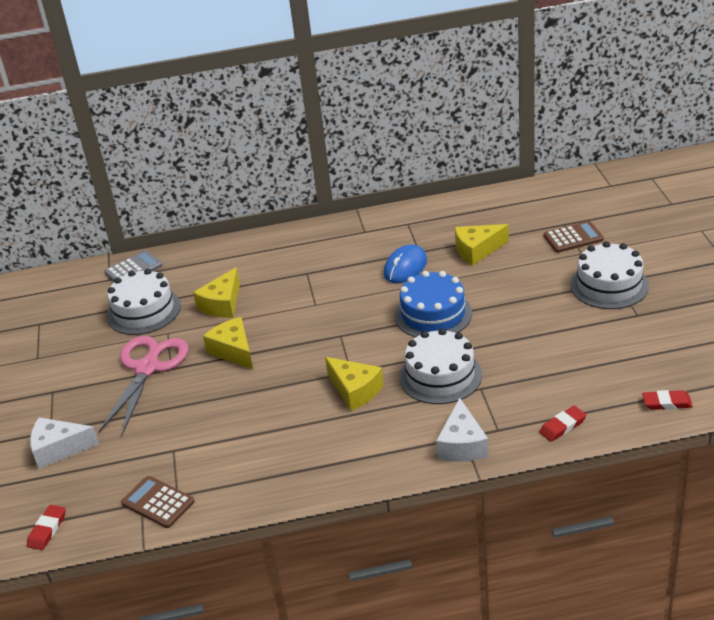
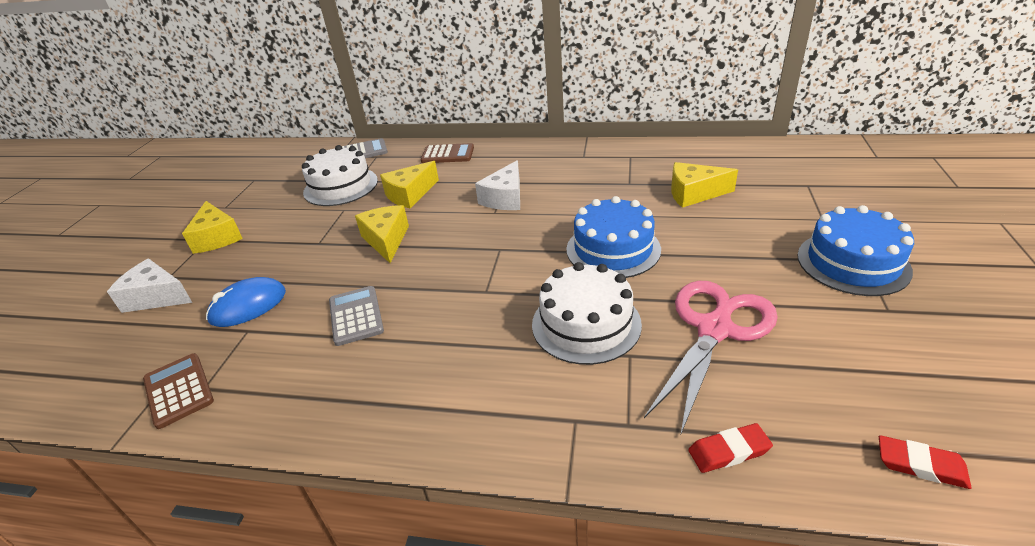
camera: 20 degrees right, 0 degrees up
(47, 530) = (57, 386): red eraser -> none
(148, 368) = (300, 237): pink scissors -> pink scissors (715, 329)
(257, 416) = (356, 316): none -> grey calculator
(355, 390) = (477, 315): yellow cheese -> yellow cheese (217, 237)
(405, 267) = (606, 195): blue mouse -> blue mouse (248, 306)
(462, 445) = (567, 432): white cheese -> white cheese (505, 198)
(573, 238) = (816, 201): brown calculator -> brown calculator (447, 154)
(609, 285) = (853, 263): white cake -> blue cake

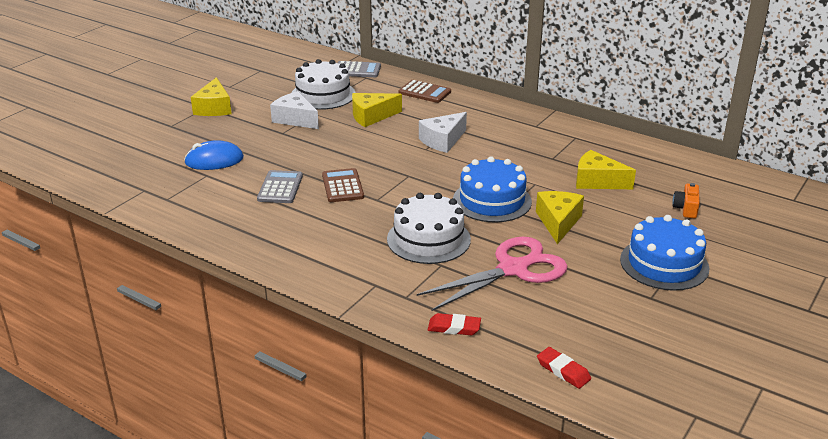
camera: 20 degrees right, 5 degrees down
(156, 297) = (158, 137): white cheese -> white cheese (295, 119)
(179, 390) = (152, 196): brown calculator -> brown calculator (343, 186)
(386, 240) = (331, 145): yellow cheese -> yellow cheese (558, 222)
(802, 195) = (686, 208): none -> orange camera

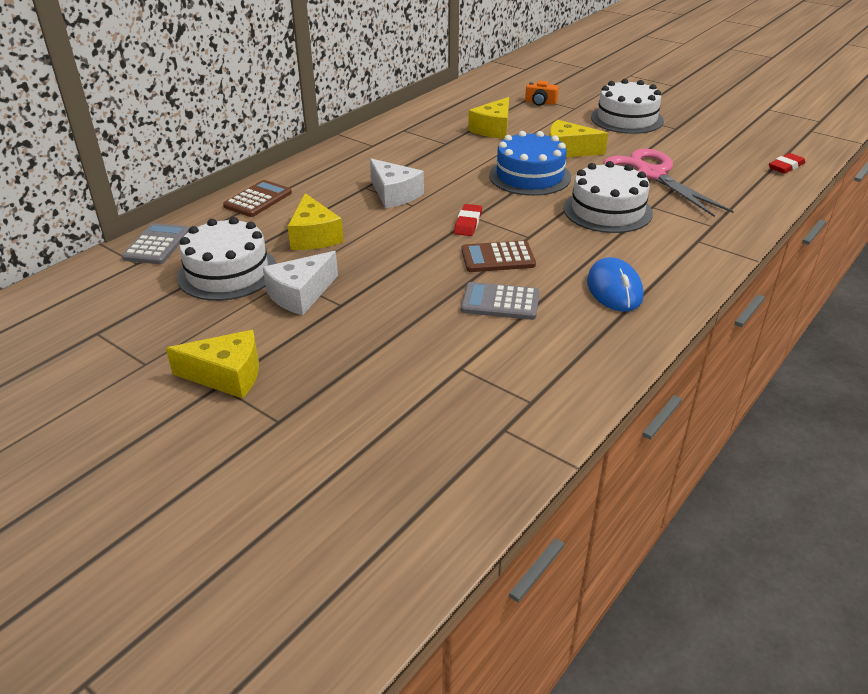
camera: 85 degrees left, 5 degrees up
(214, 160) = (415, 363): blue mouse -> blue mouse (614, 289)
(454, 327) = (750, 205): red eraser -> red eraser (468, 223)
(664, 264) = (627, 119): blue cake -> white cake

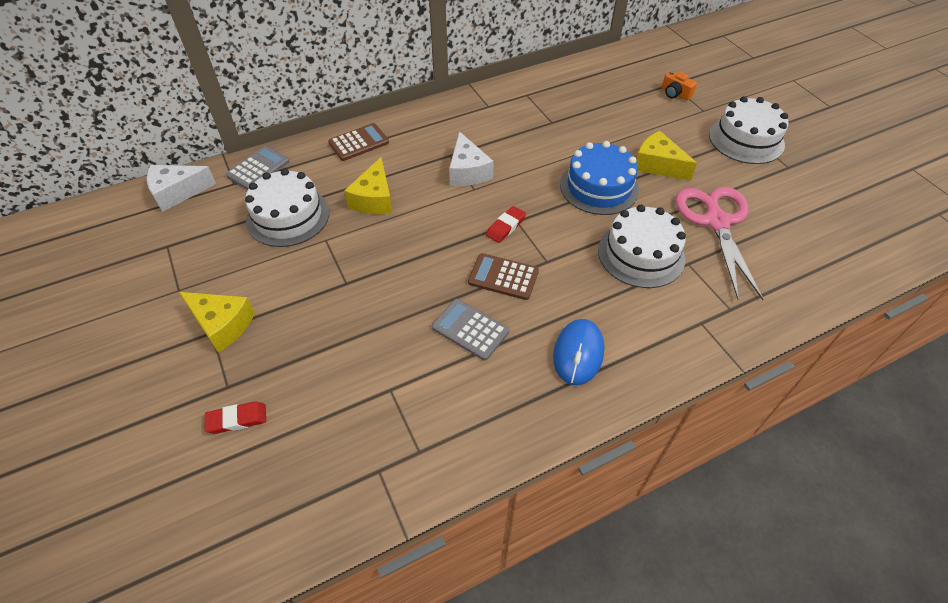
camera: 25 degrees right, 15 degrees up
(300, 294) = (324, 260): white cheese -> white cheese (177, 193)
(493, 129) = (607, 116): yellow cheese -> none
(786, 166) = (870, 256): red eraser -> red eraser (237, 419)

